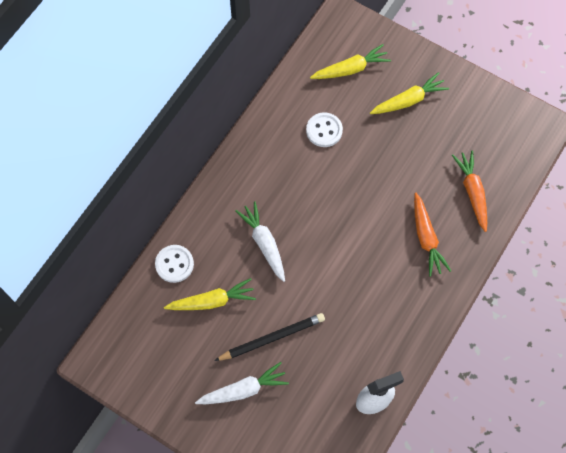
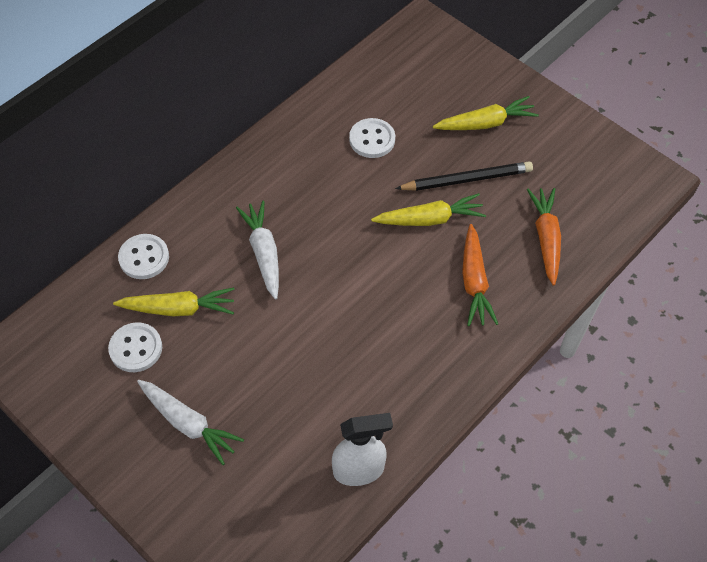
camera: 10 degrees right, 10 degrees down
(189, 339) = (136, 348): none -> white button
(243, 389) = (188, 423): white carrot -> white carrot turned 45 degrees clockwise
(272, 338) = (243, 366): black pencil -> black pencil (467, 179)
(350, 69) = (421, 79): yellow carrot -> yellow carrot (429, 219)

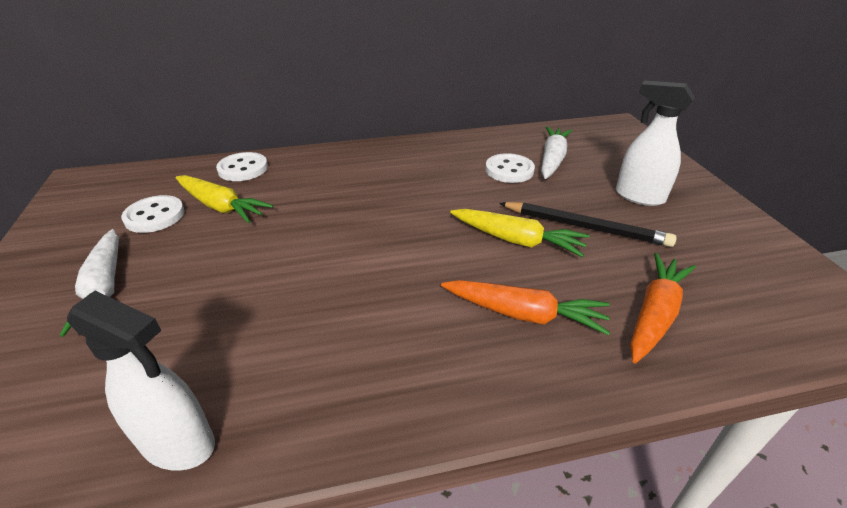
camera: 35 degrees right, 20 degrees down
(263, 253) = (333, 201): white carrot -> white carrot (552, 159)
(474, 282) = (524, 314): orange carrot -> orange carrot turned 105 degrees counterclockwise
(485, 123) = (638, 196): yellow carrot -> white spray bottle

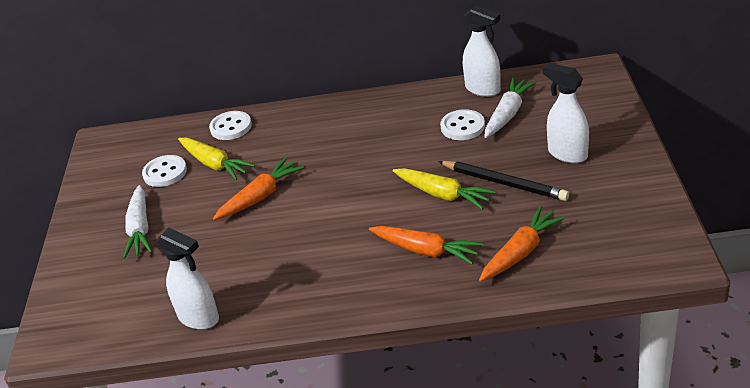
camera: 15 degrees right, 0 degrees up
(281, 244) = (260, 197): none -> orange carrot
(515, 138) = (483, 89): none -> white spray bottle

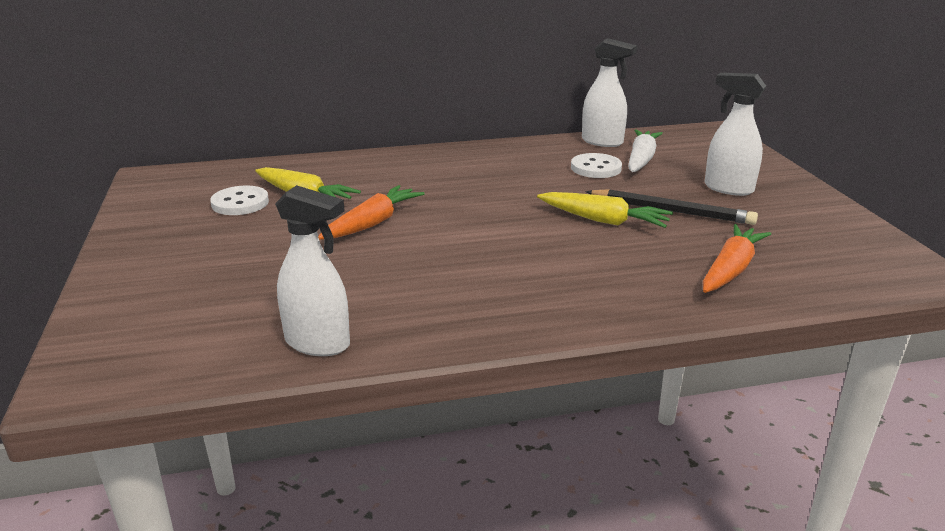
camera: 15 degrees left, 10 degrees down
(140, 229) = (213, 253): white carrot -> none
(231, 127) = (317, 167): white button -> none
(425, 251) = (609, 269): orange carrot -> none

